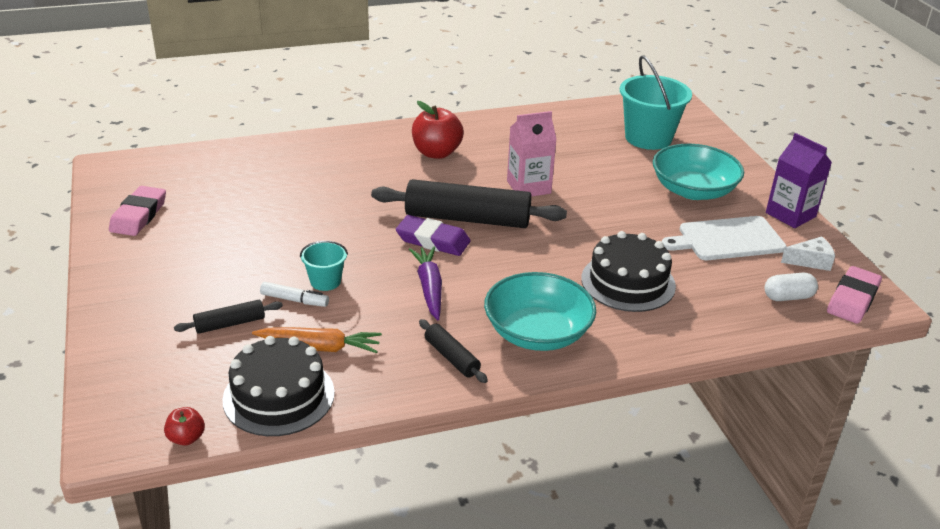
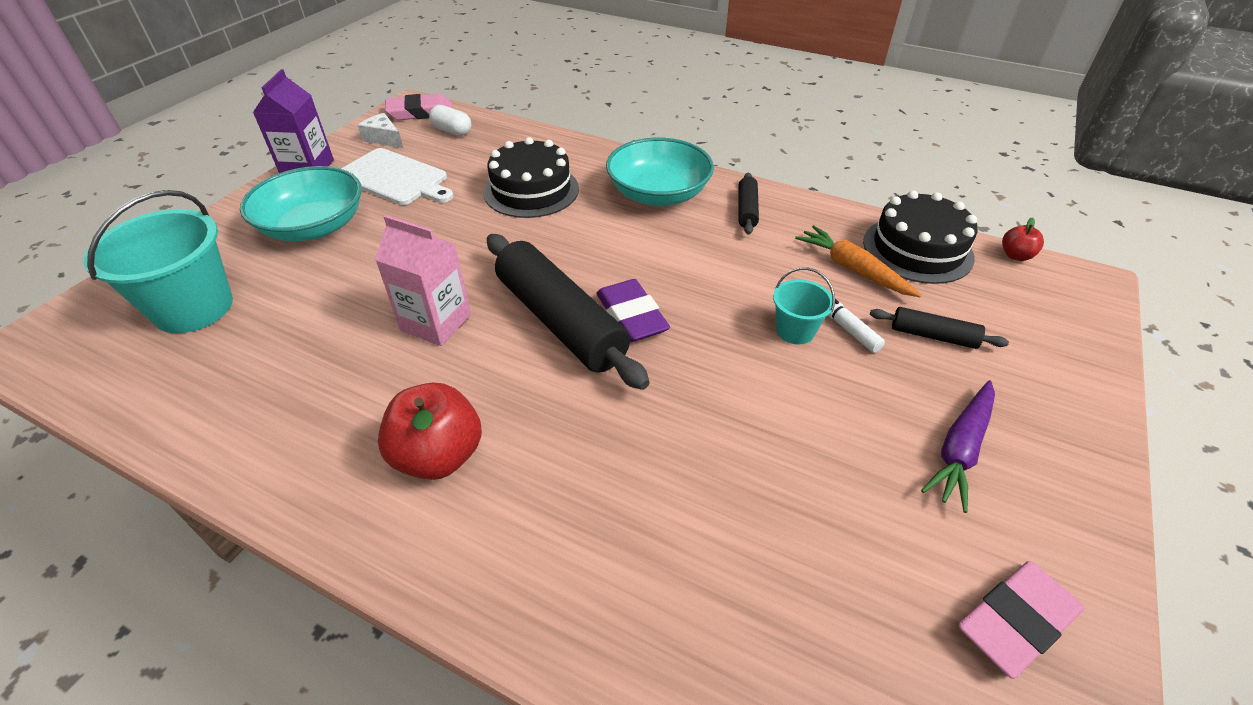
camera: 135 degrees left, 10 degrees up
(429, 288) = (698, 269): purple carrot -> purple carrot (960, 449)

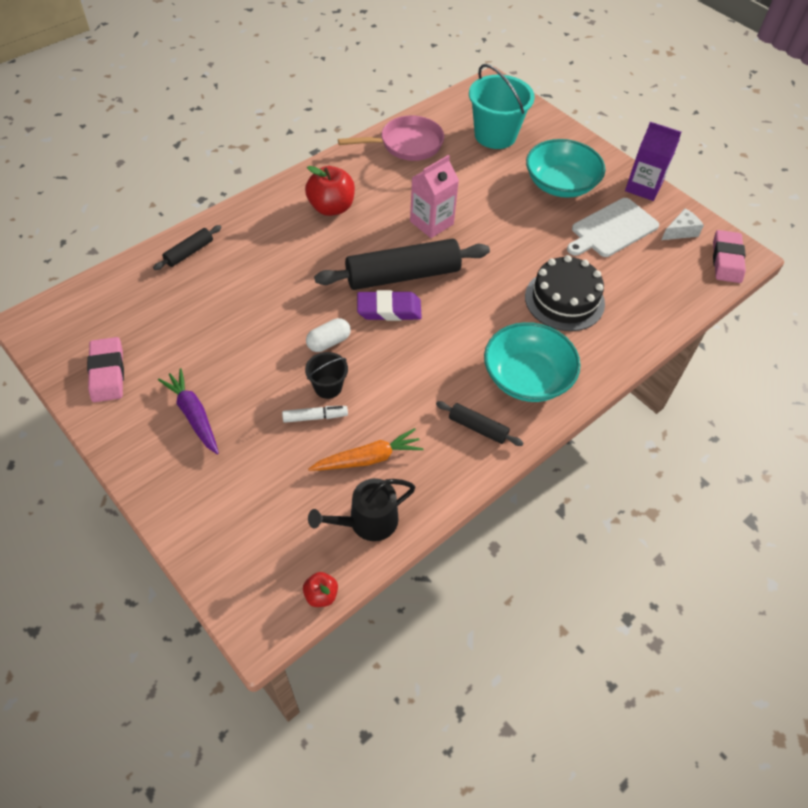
camera: 110 degrees right, 10 degrees up
(225, 409) = (407, 144): none -> pink pan
(452, 131) = (683, 274): white capsule -> white capsule (329, 342)
(795, 330) = (328, 387): turquoise bucket -> black bucket
(917, 249) = (367, 521): black cake -> black watering can
(933, 336) = (277, 463): black rolling pin -> black rolling pin (189, 252)

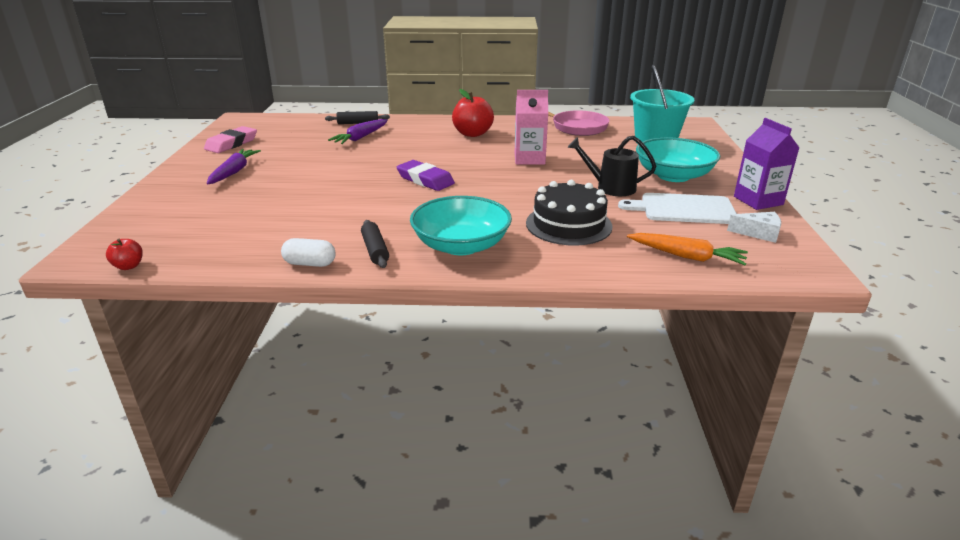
camera: 45 degrees right, 25 degrees down
(232, 277) = (361, 137): none -> purple carrot
(315, 417) = (289, 200): white marker -> none
(328, 387) = (322, 192): black bucket -> none
(329, 342) = (360, 177): white capsule -> white capsule (310, 264)
(367, 521) = (220, 252): black watering can -> black watering can (611, 187)
(368, 458) = (279, 228): orange carrot -> orange carrot (686, 256)
(403, 275) = (464, 171): black rolling pin -> none
(726, 260) = (787, 266): pink eraser -> none

